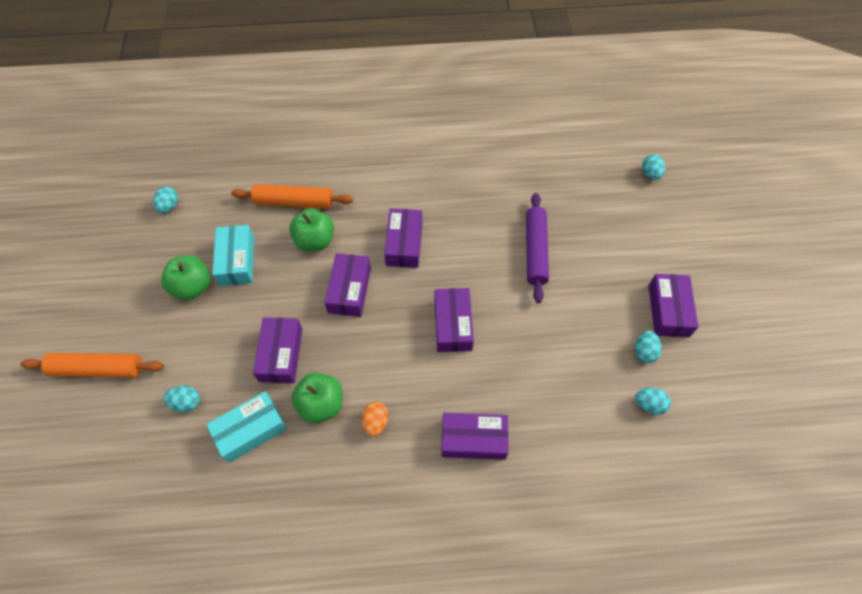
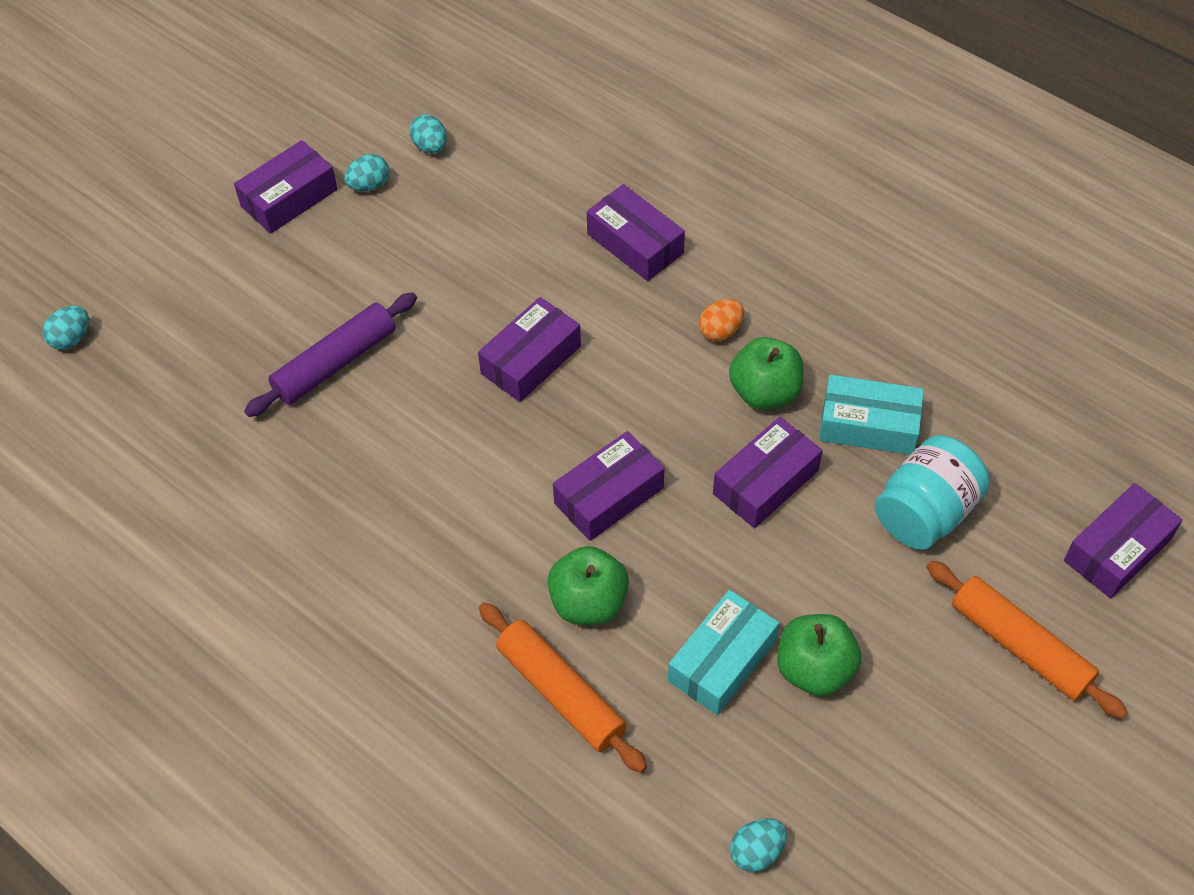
camera: 135 degrees left, 5 degrees down
(186, 403) = (925, 512): turquoise egg -> turquoise jar
(404, 244) = (477, 501): purple box -> purple box (1117, 550)

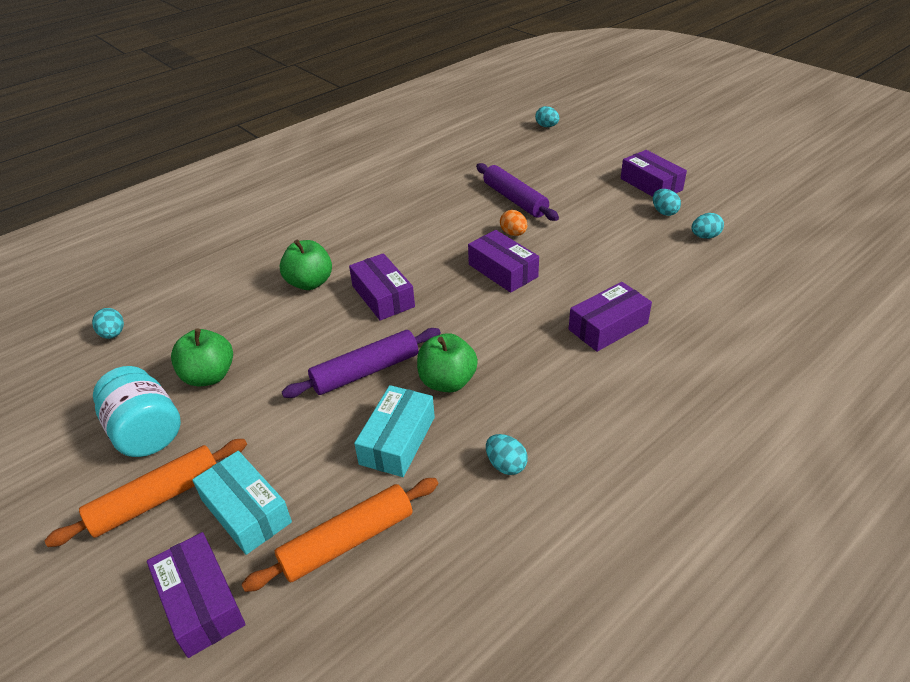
camera: 100 degrees right, 15 degrees down
(561, 693) = (258, 269): orange rolling pin -> orange rolling pin (348, 541)
(720, 331) = (513, 364): orange egg -> orange egg (513, 233)
(722, 661) = (240, 334): turquoise box -> turquoise box (246, 511)
(765, 482) = (365, 371): purple box -> purple rolling pin
(875, 323) = (506, 465): none -> turquoise egg
(925, 512) = (301, 462): turquoise jar -> turquoise jar (146, 432)

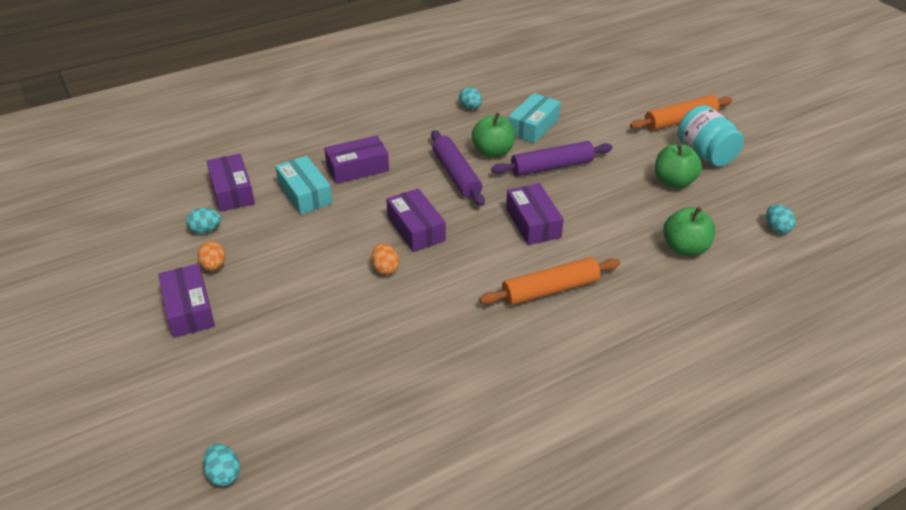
camera: 170 degrees left, 0 degrees up
(201, 602) = (638, 83): purple box -> purple box (232, 191)
(246, 511) = (624, 109): turquoise box -> turquoise box (305, 193)
(310, 283) = (603, 248): green apple -> green apple (685, 248)
(348, 541) = (565, 92): orange rolling pin -> orange rolling pin (550, 290)
(515, 200) = (359, 317): purple rolling pin -> purple rolling pin (456, 174)
(664, 212) = (214, 266): turquoise egg -> orange egg

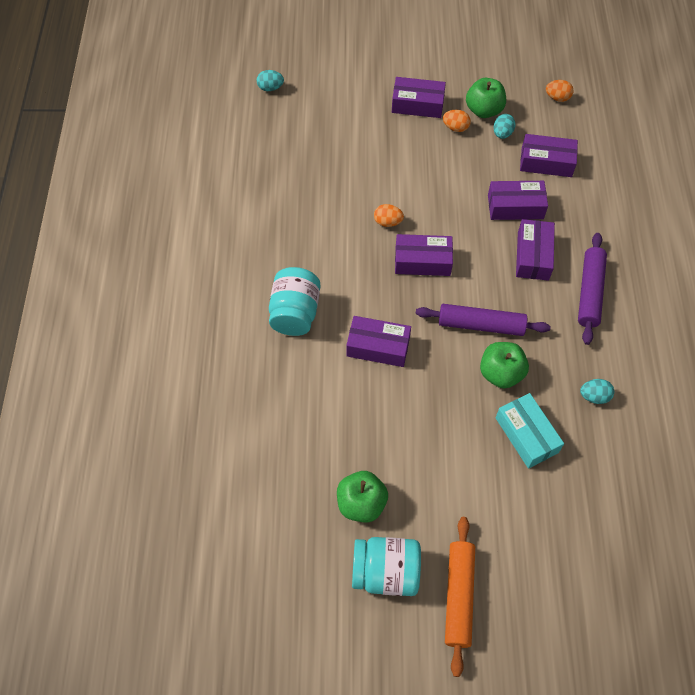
camera: 120 degrees right, 20 degrees up
(129, 209) = (557, 98): none -> orange egg
(305, 193) = (515, 207): turquoise box -> purple box
(550, 290) = (295, 313): orange rolling pin -> turquoise jar
(552, 167) = (448, 410): purple rolling pin -> purple rolling pin (589, 292)
(685, 248) = (272, 442): green apple -> green apple (484, 110)
(776, 228) = (243, 542): turquoise egg -> none

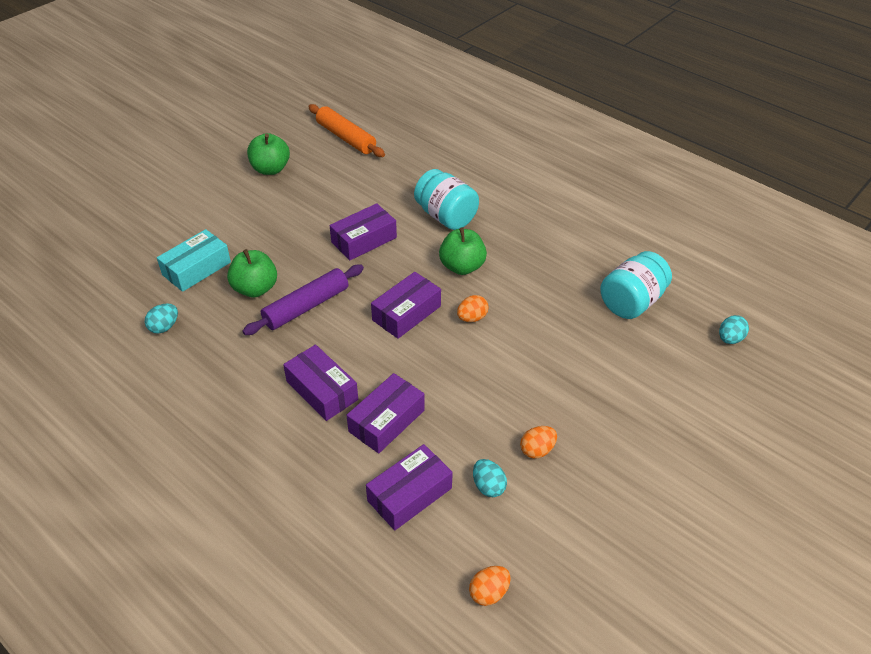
camera: 130 degrees right, 15 degrees down
(385, 572) = (220, 155): turquoise jar -> turquoise jar (631, 302)
(417, 104) = (602, 441): purple box -> none
(458, 596) = (163, 173): orange rolling pin -> orange rolling pin (346, 138)
(484, 110) = (538, 496): green apple -> green apple (462, 267)
(526, 435) = (196, 268): turquoise box -> turquoise box turned 60 degrees counterclockwise
(589, 292) = (239, 400): purple rolling pin -> none

